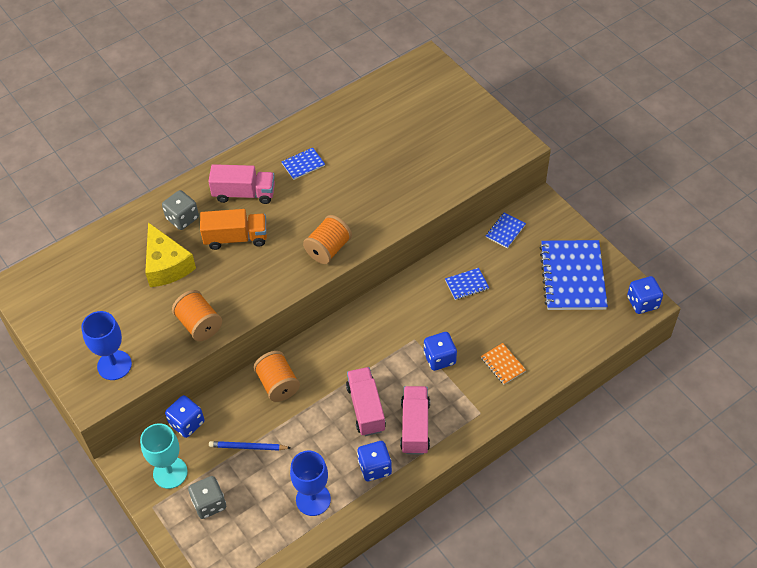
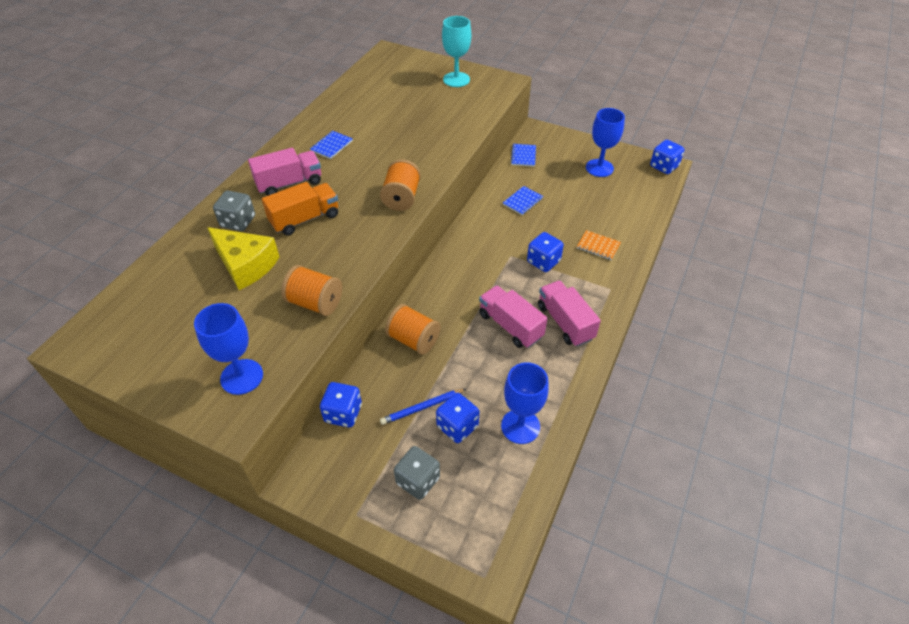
camera: 30 degrees left, 5 degrees down
(170, 473) = (355, 469): turquoise goblet -> turquoise goblet (456, 79)
(374, 467) = (556, 371): blue dice -> blue dice (457, 426)
(572, 277) = (599, 168): blue notebook -> blue goblet

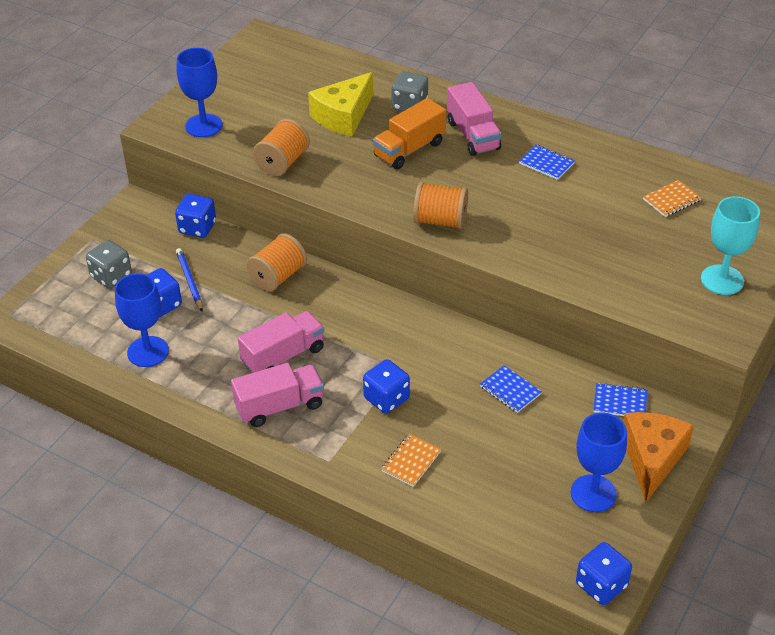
camera: 95 degrees right, 5 degrees down
(305, 219) = (409, 150): orange truck -> orange truck turned 75 degrees clockwise
(377, 94) = (671, 200): none -> orange notebook
(565, 146) = (652, 458): none -> orange cheese

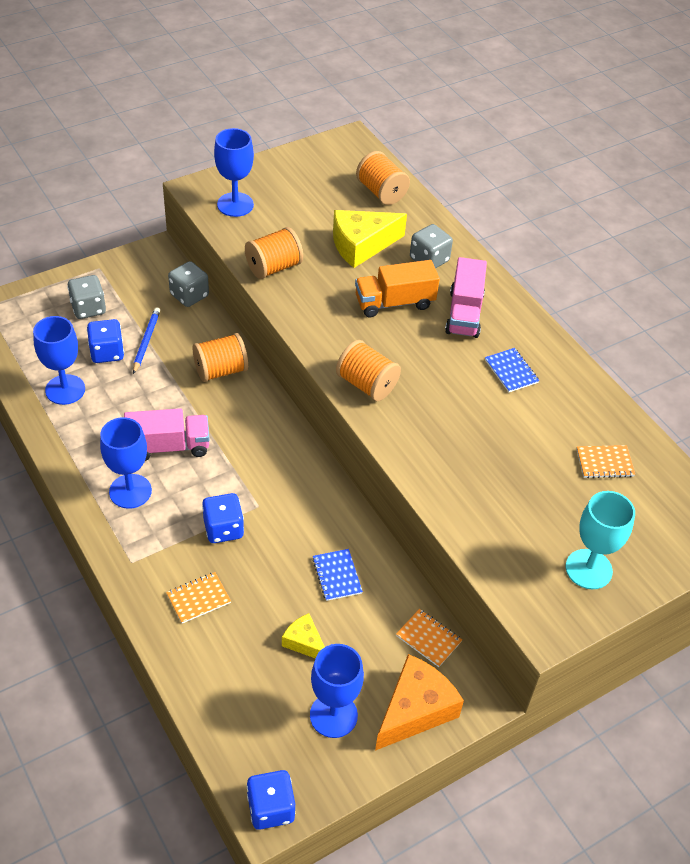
camera: 25 degrees right, 5 degrees up
(197, 228) = (189, 295): blue dice -> grey dice
(279, 406) = (130, 491): pink truck -> blue goblet
(324, 68) = (381, 192): none -> orange spool
(525, 452) = (304, 642): none -> yellow cheese
(620, 402) = (428, 639): blue notebook -> orange notebook

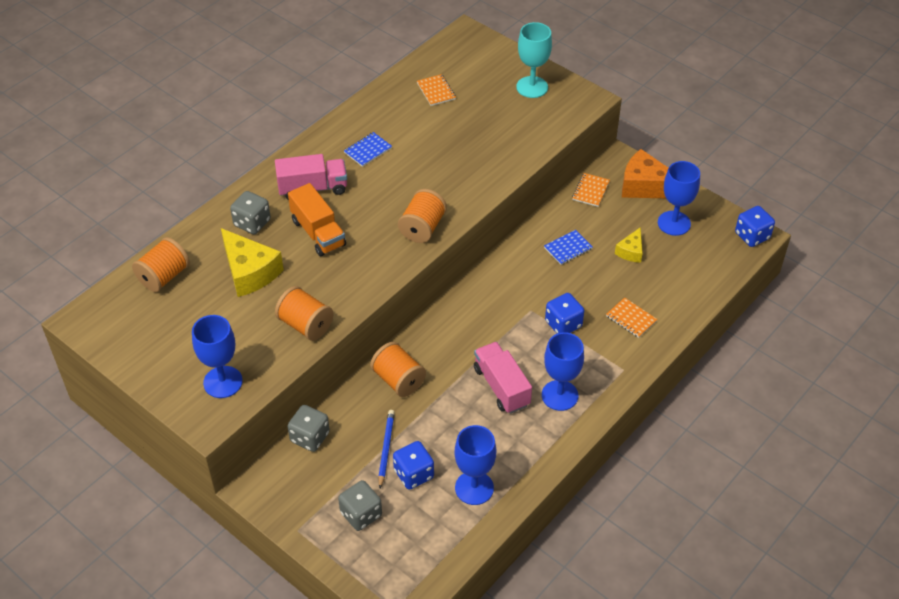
camera: 105 degrees left, 0 degrees up
(146, 341) = (386, 449): blue pencil -> blue pencil turned 105 degrees clockwise

